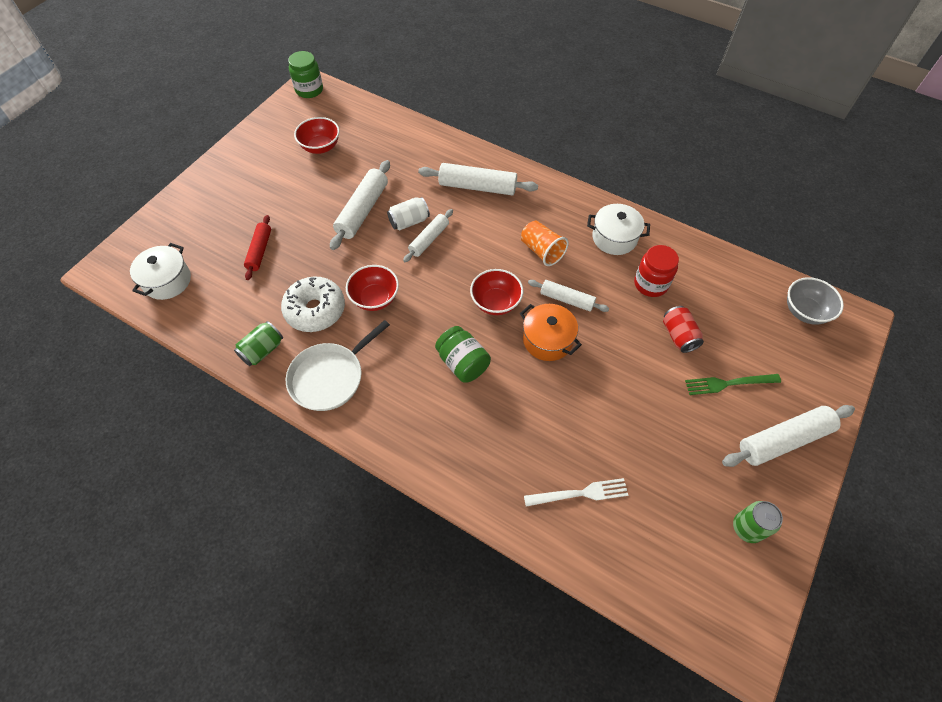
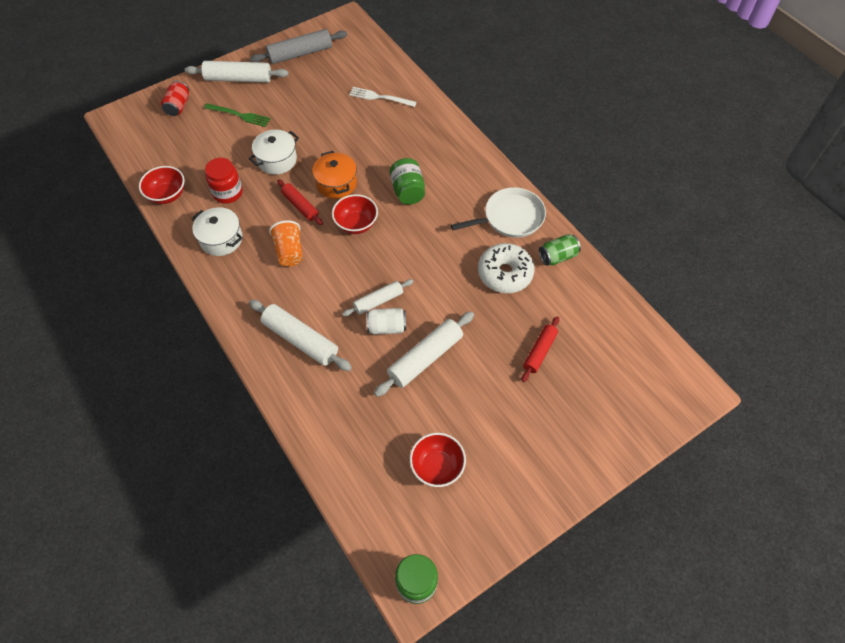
camera: 155 degrees left, 0 degrees up
(167, 281) = (633, 353): white pot -> white pot (277, 160)
(375, 298) = (451, 264): red bowl -> red bowl (167, 195)
(567, 300) = (300, 206): white rolling pin -> red rolling pin
(678, 336) = (243, 152): red can -> red can (178, 106)
(747, 528) = (300, 54): green can -> grey rolling pin
(804, 311) = (142, 135): grey bowl -> none

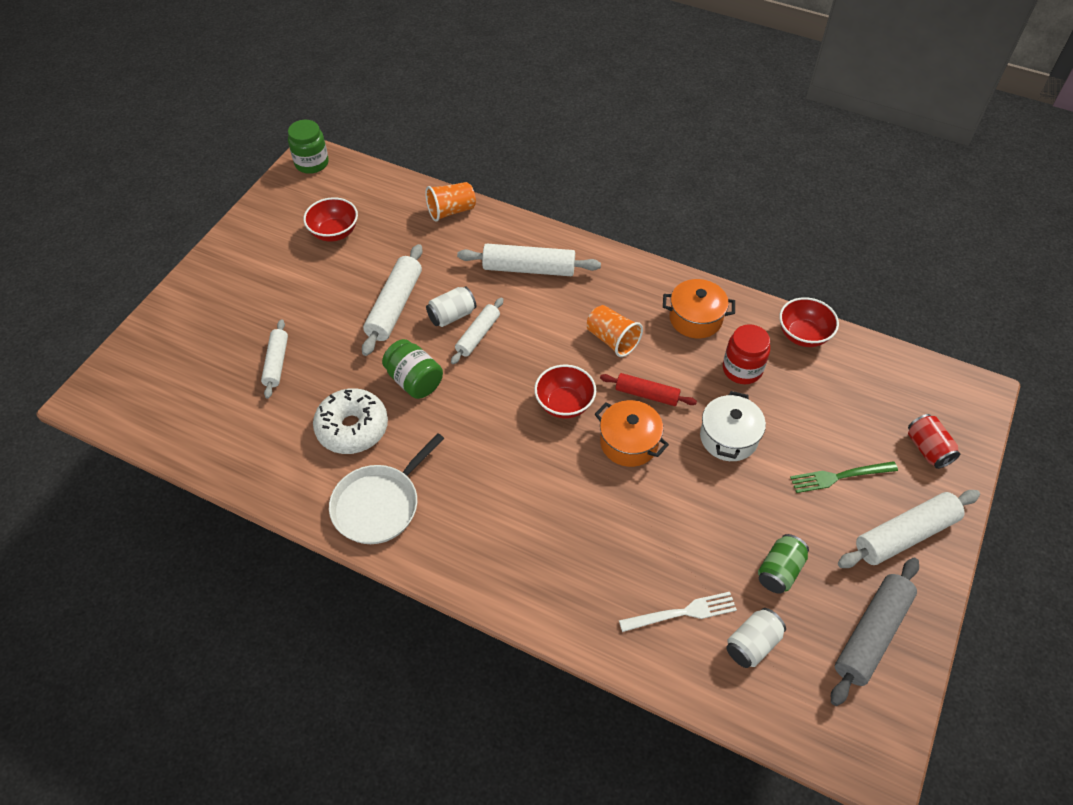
camera: 150 degrees right, 5 degrees down
(221, 239) = (695, 319): white pot -> orange pot
(321, 436) = (451, 211): none -> orange cup
(358, 73) = (752, 644): none -> white can
(408, 191) = (533, 477): green jar -> green jar (414, 381)
(539, 352) = (276, 363): red rolling pin -> white rolling pin
(557, 256) = (295, 480): green can -> green can (779, 571)

